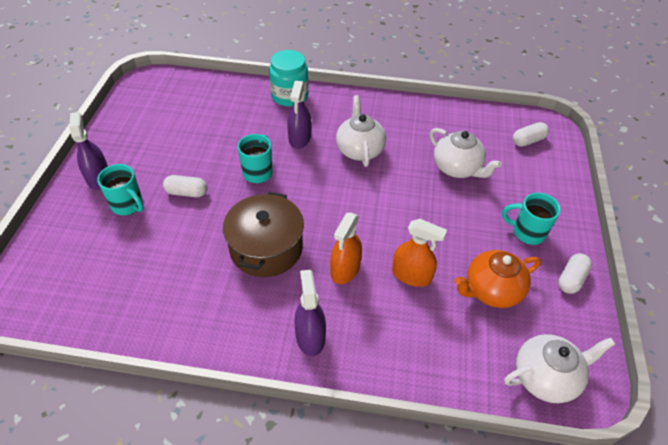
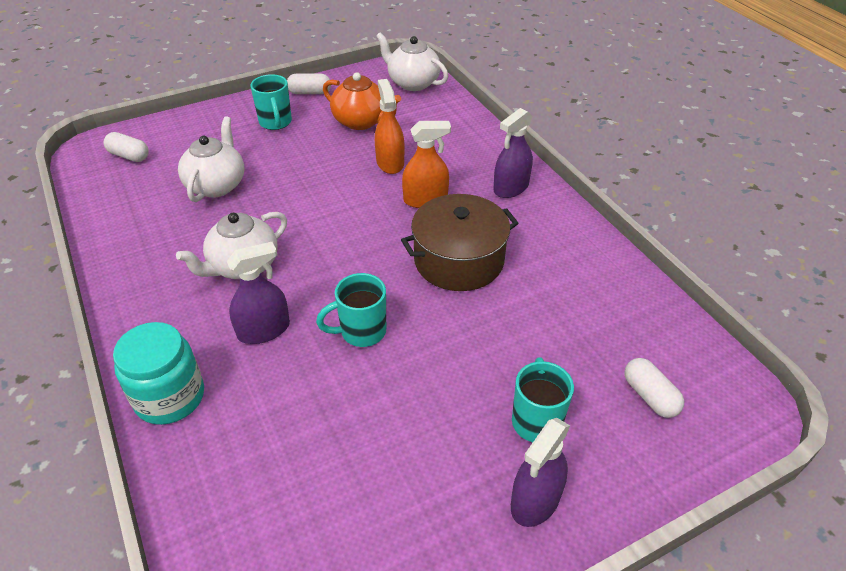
camera: 125 degrees left, 5 degrees down
(187, 192) = (458, 377): white capsule -> white capsule (649, 396)

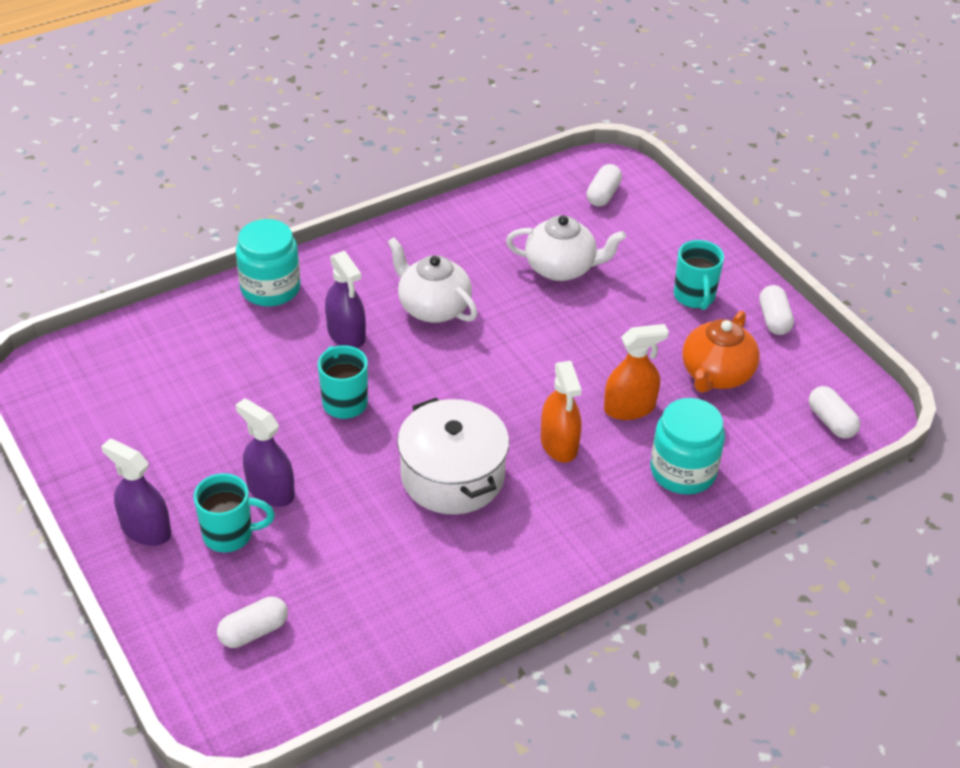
camera: 85 degrees right, 0 degrees up
(275, 123) = (694, 297): turquoise mug -> turquoise mug turned 75 degrees counterclockwise
(412, 83) = (831, 422): white teapot -> white capsule
(455, 144) = (683, 471): none -> turquoise jar
(459, 260) = (452, 476): brown pot -> white pot
(511, 187) = (596, 528): purple spray bottle -> purple spray bottle (270, 490)

